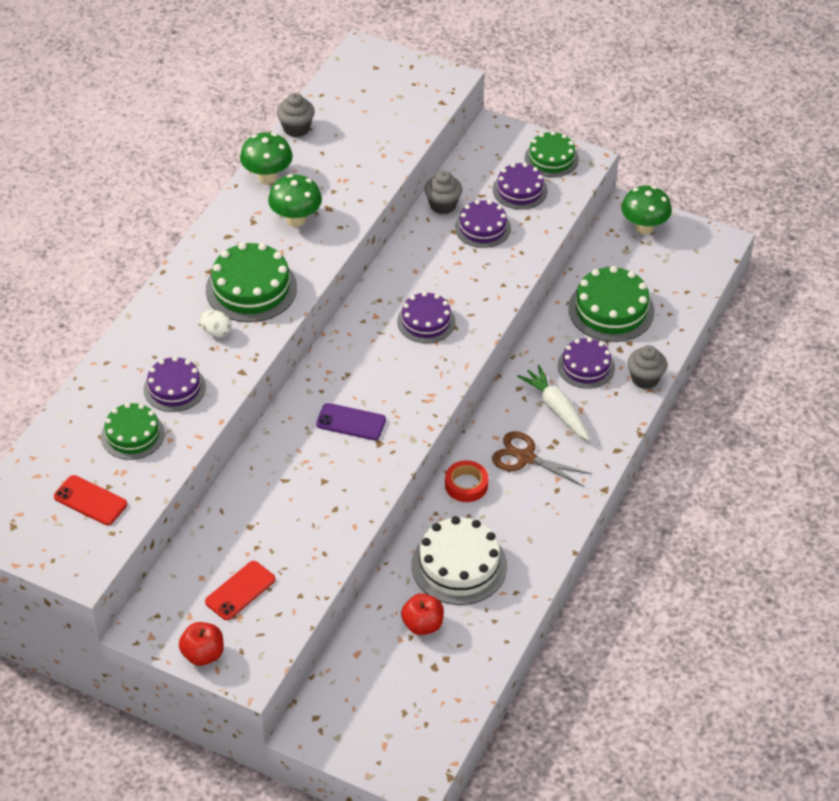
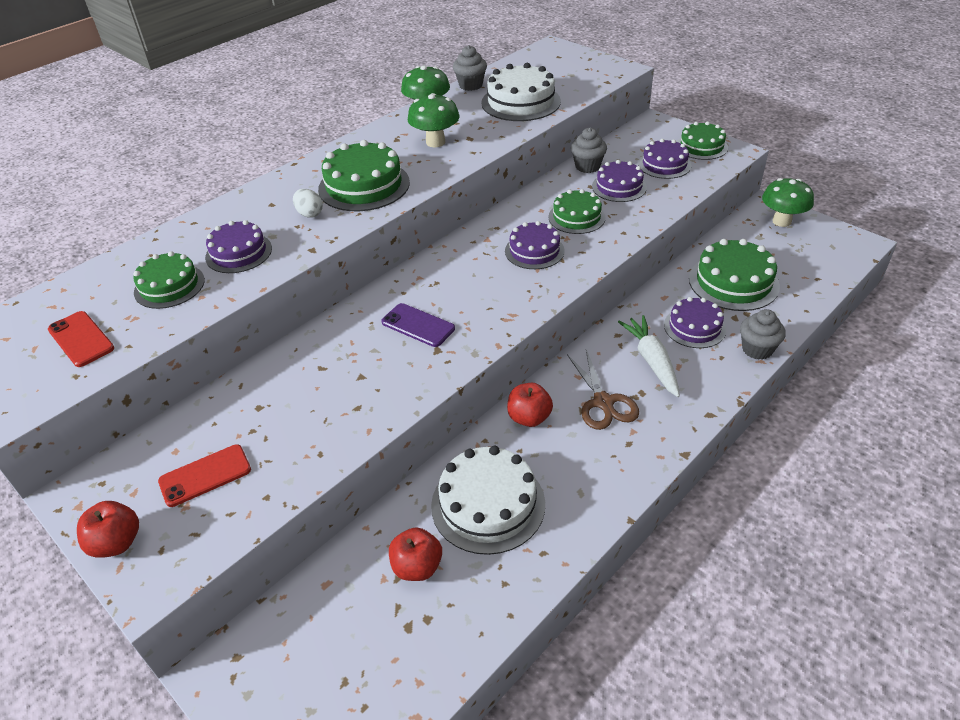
camera: 20 degrees right, 5 degrees down
(361, 147) = (521, 102): none -> white cake
(453, 274) = (576, 217): none -> green cake
(466, 485) = (529, 418): red tape -> red apple
(525, 457) = (603, 402): brown scissors -> brown scissors turned 150 degrees counterclockwise

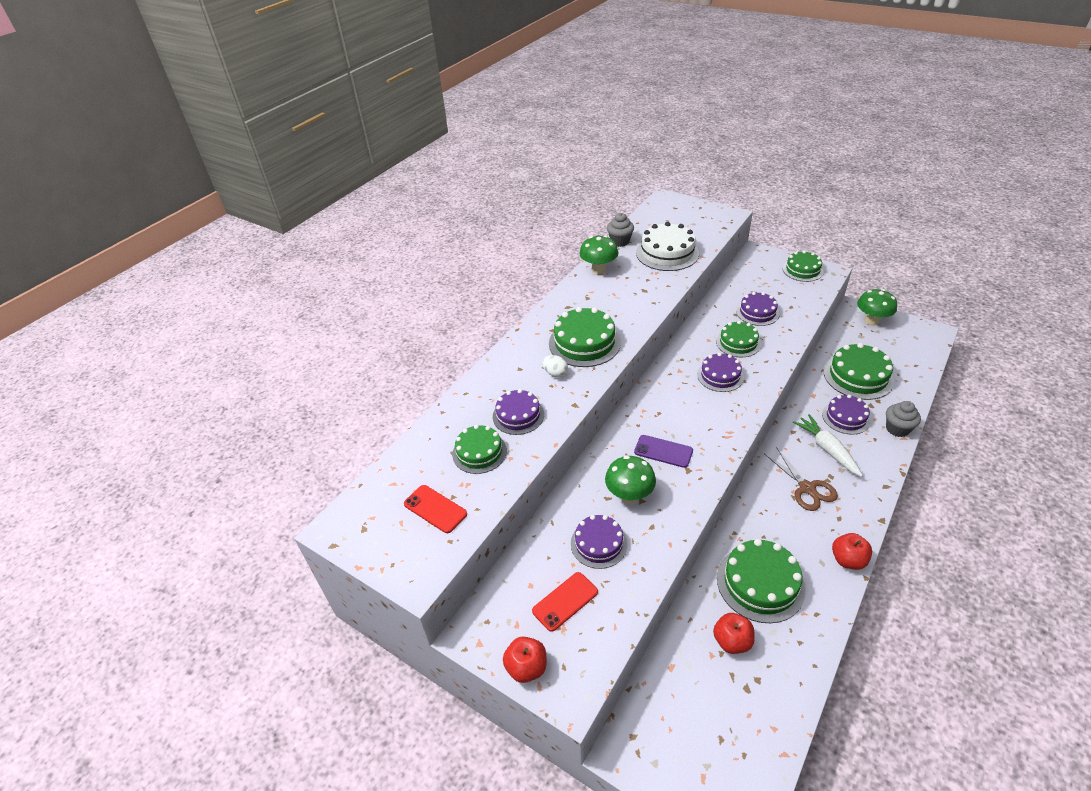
camera: 10 degrees left, 0 degrees up
(435, 142) = (620, 297): green mushroom -> green mushroom (629, 496)
(488, 504) = (760, 583): white cake -> green cake
(529, 418) = (759, 509): red apple -> red apple (848, 560)
(587, 166) = (725, 297): grey cupcake -> none
(664, 164) = (782, 289): purple cake -> purple cake (599, 543)

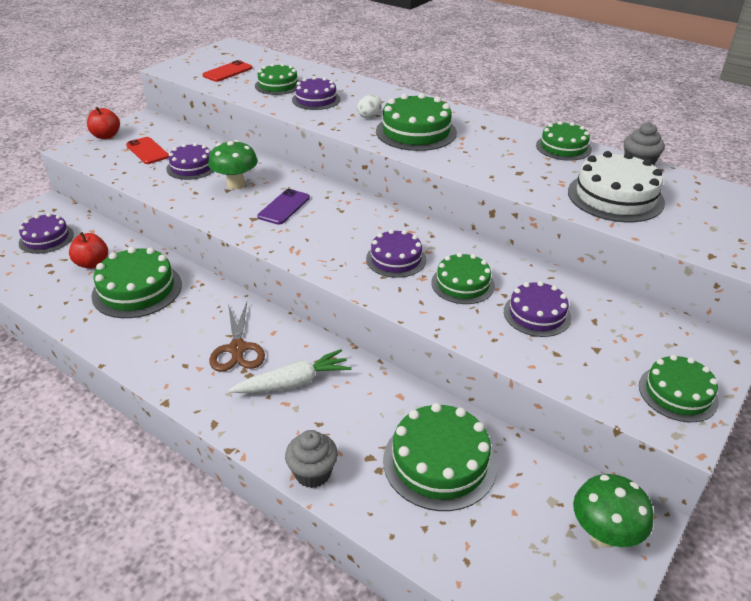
camera: 90 degrees right, 5 degrees down
(598, 270) = (563, 147): green mushroom -> green cake
(807, 488) = (237, 349): brown scissors -> brown scissors turned 75 degrees counterclockwise
(846, 417) = (349, 419): purple cake -> purple cake (46, 238)
(848, 560) = (129, 357): red apple -> none

